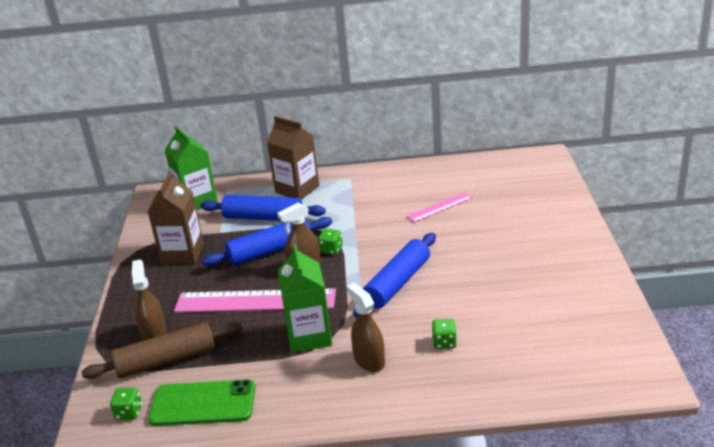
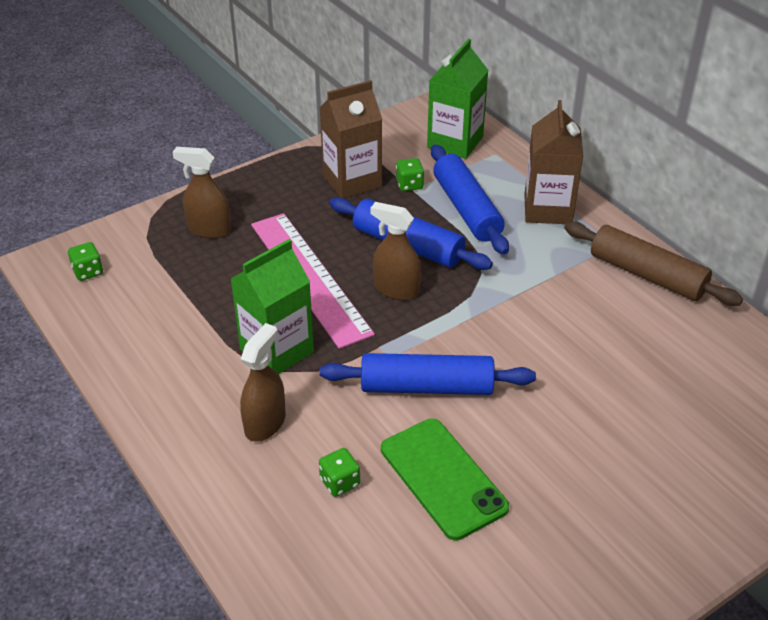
camera: 55 degrees right, 10 degrees up
(154, 334) = (209, 229): brown spray bottle -> brown spray bottle turned 120 degrees counterclockwise
(166, 360) = (174, 259): brown rolling pin -> brown rolling pin (647, 275)
(203, 403) = (125, 318): green phone -> green phone (443, 478)
(331, 249) = (449, 296): green dice -> green dice (409, 185)
(439, 207) = (625, 360): pink ruler -> none

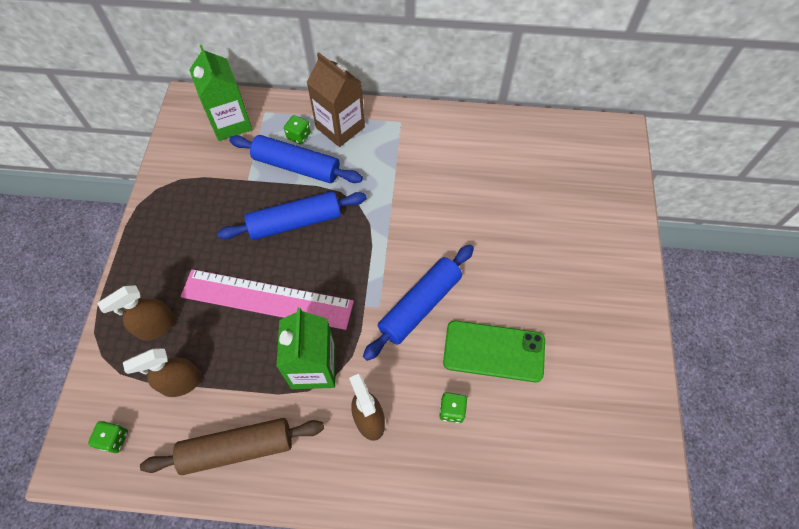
camera: 50 degrees left, 20 degrees up
(352, 181) = (203, 206): brown carton -> none
(396, 289) = (326, 258): brown spray bottle -> brown spray bottle (181, 382)
(409, 185) = (242, 178): green dice -> green dice (298, 136)
(647, 275) = (438, 128): brown rolling pin -> brown rolling pin (237, 448)

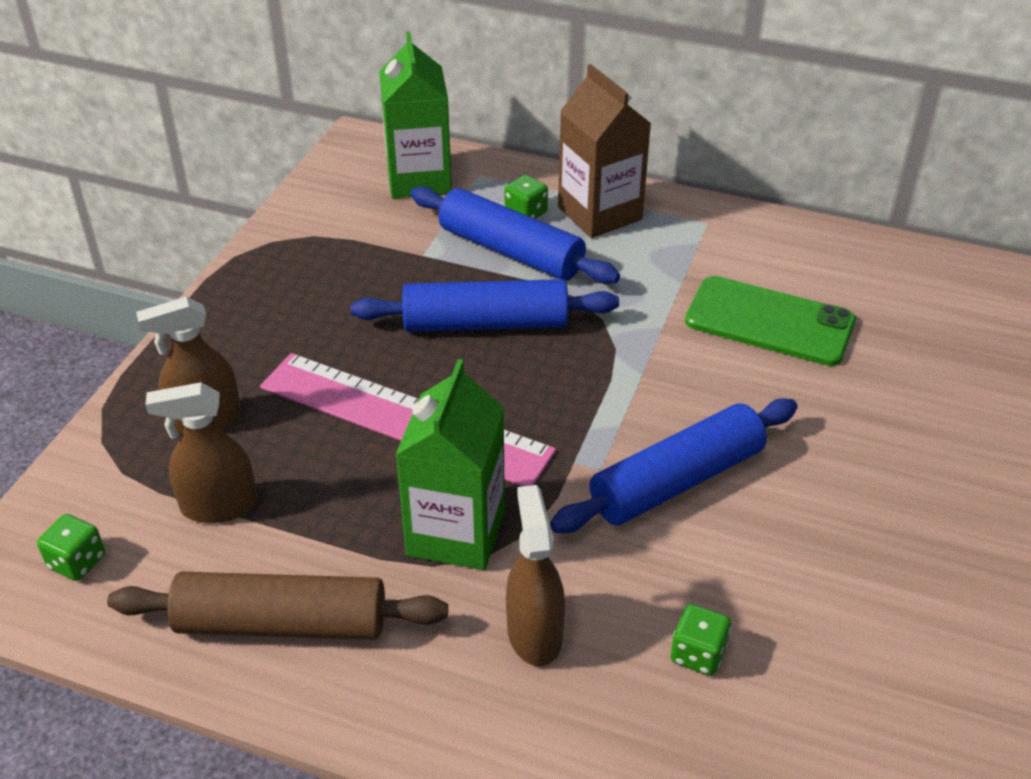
camera: 15 degrees right, 20 degrees down
(494, 351) = (803, 578): green phone -> green phone (769, 321)

